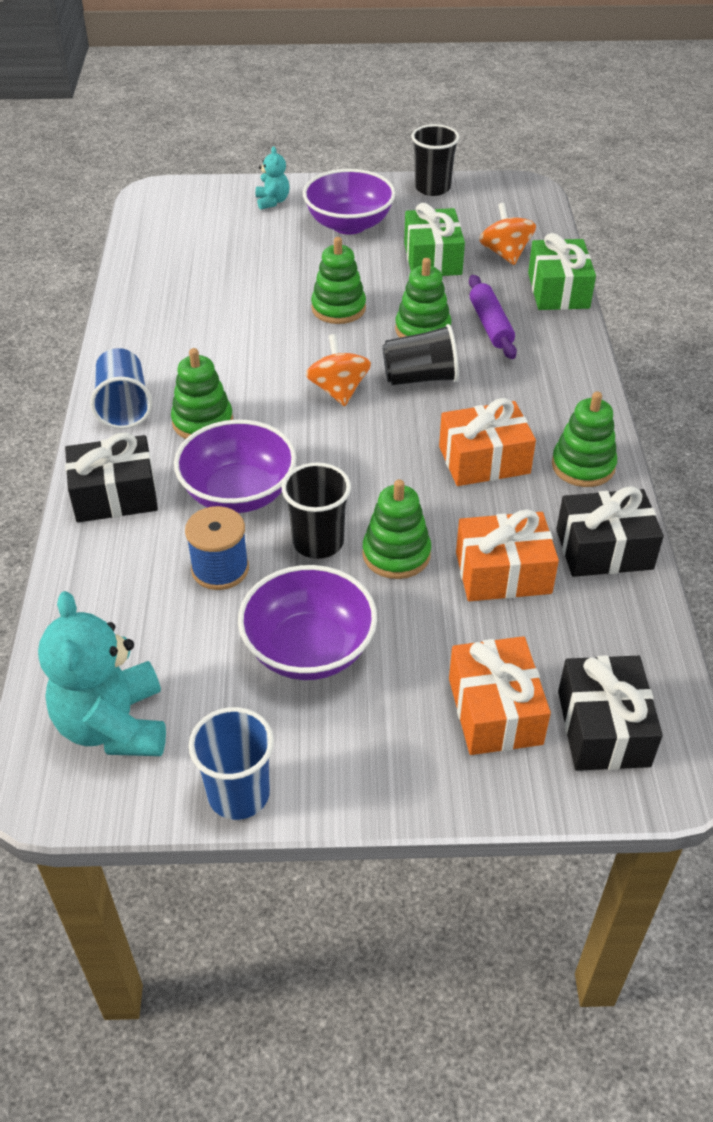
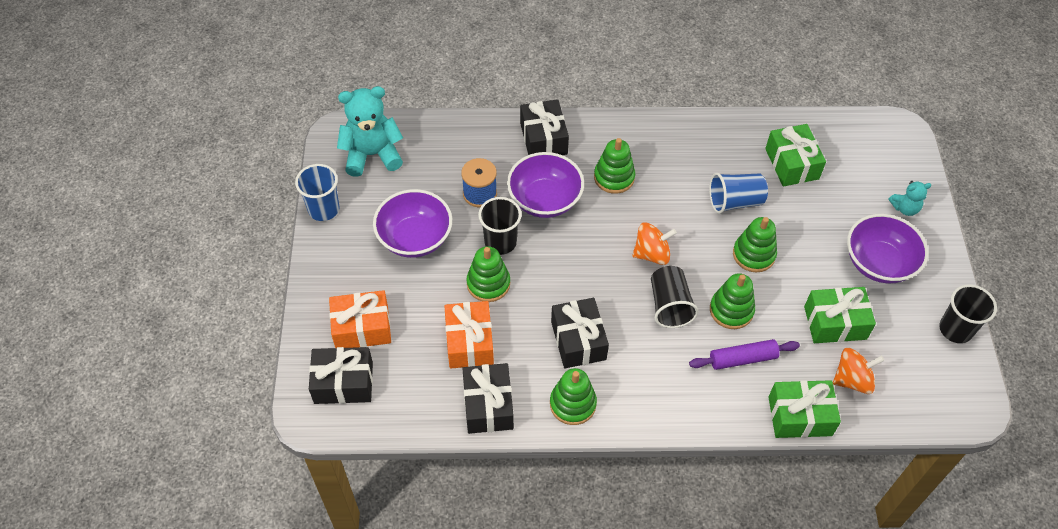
camera: 90 degrees right, 10 degrees up
(124, 406) = (628, 135): blue cup -> blue cup (735, 201)
(197, 271) = (792, 164): none -> green gift
(484, 460) = (578, 340): orange gift -> black gift

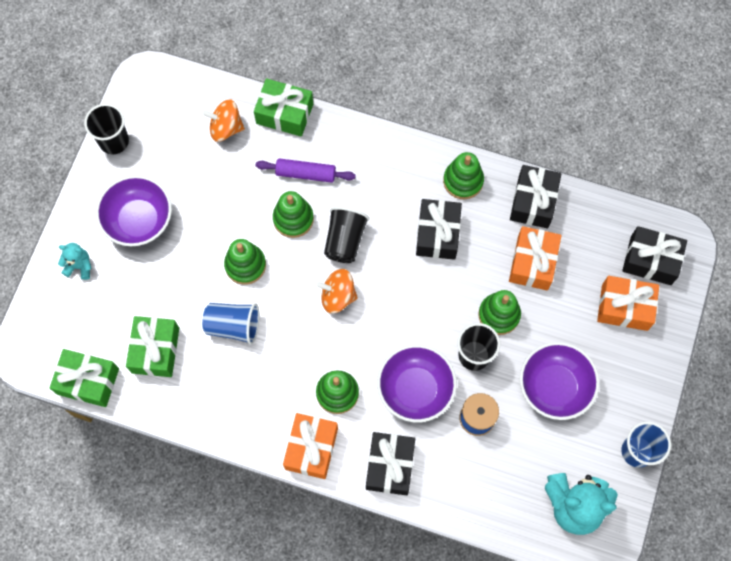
camera: 160 degrees left, 15 degrees up
(616, 132) = (311, 448): none -> orange gift
(835, 323) = (211, 179): green gift -> green gift (88, 381)

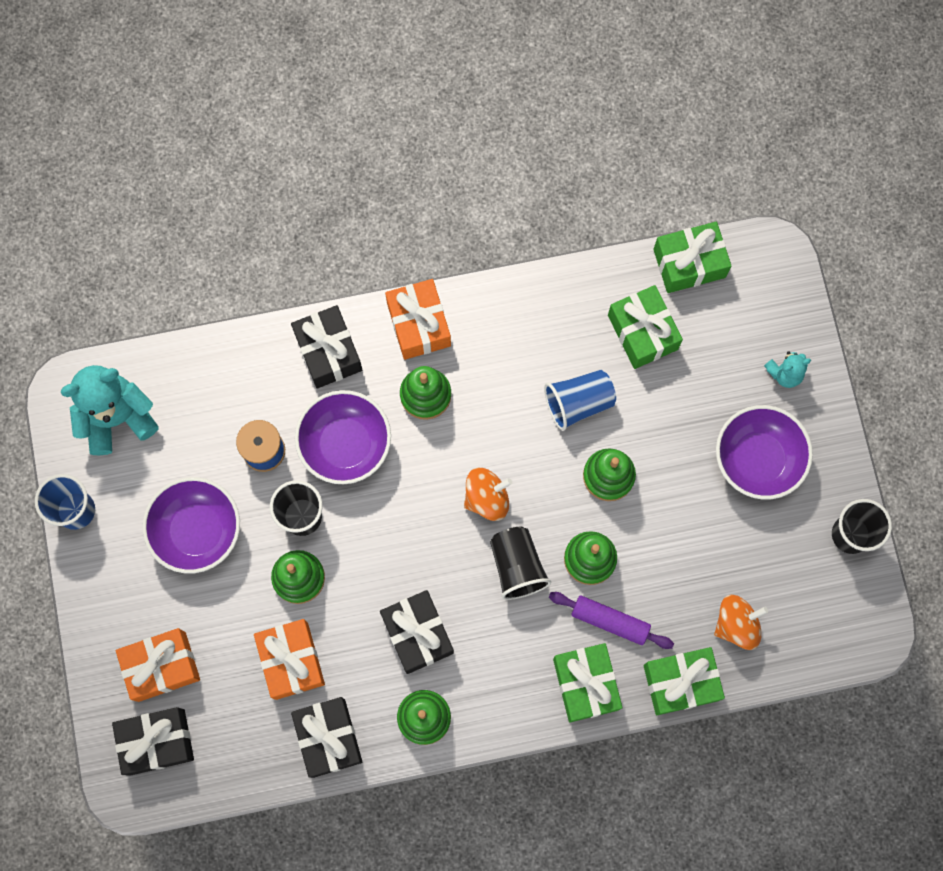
camera: 150 degrees right, 5 degrees up
(305, 173) = (610, 621): purple rolling pin -> purple rolling pin turned 45 degrees clockwise
(345, 145) = (586, 684): none -> green gift

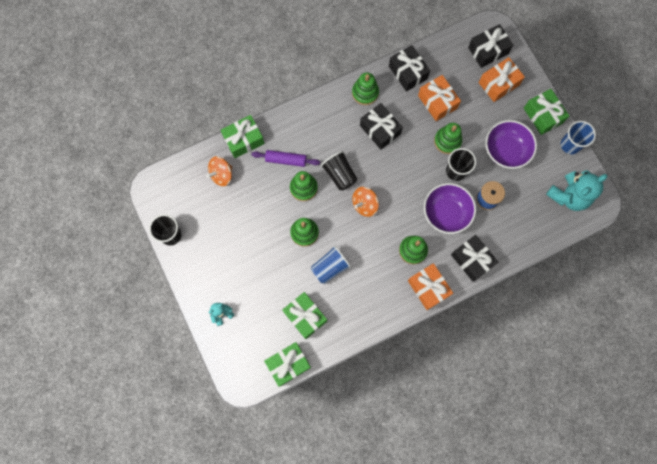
camera: 165 degrees right, 0 degrees up
(586, 684) = (290, 127): green gift -> green gift (542, 115)
(757, 459) = (227, 262): purple bowl -> none

